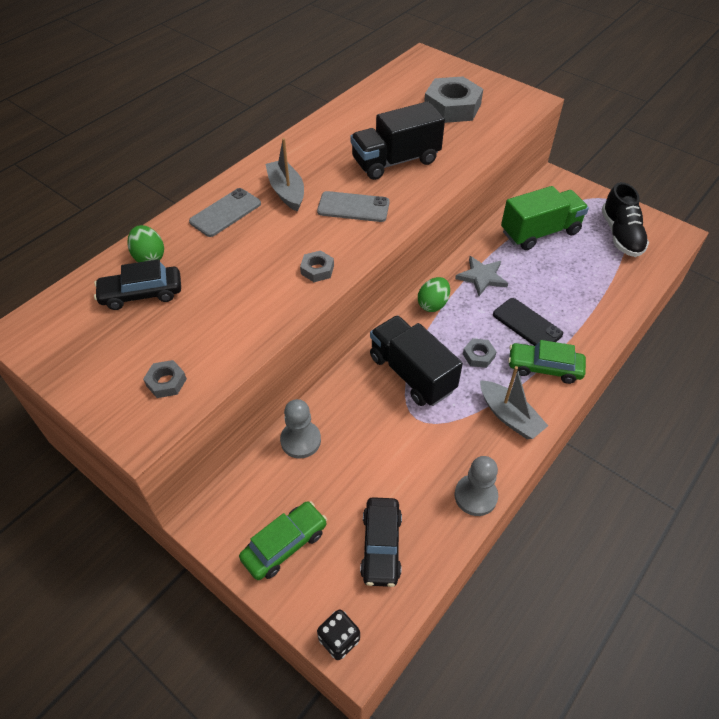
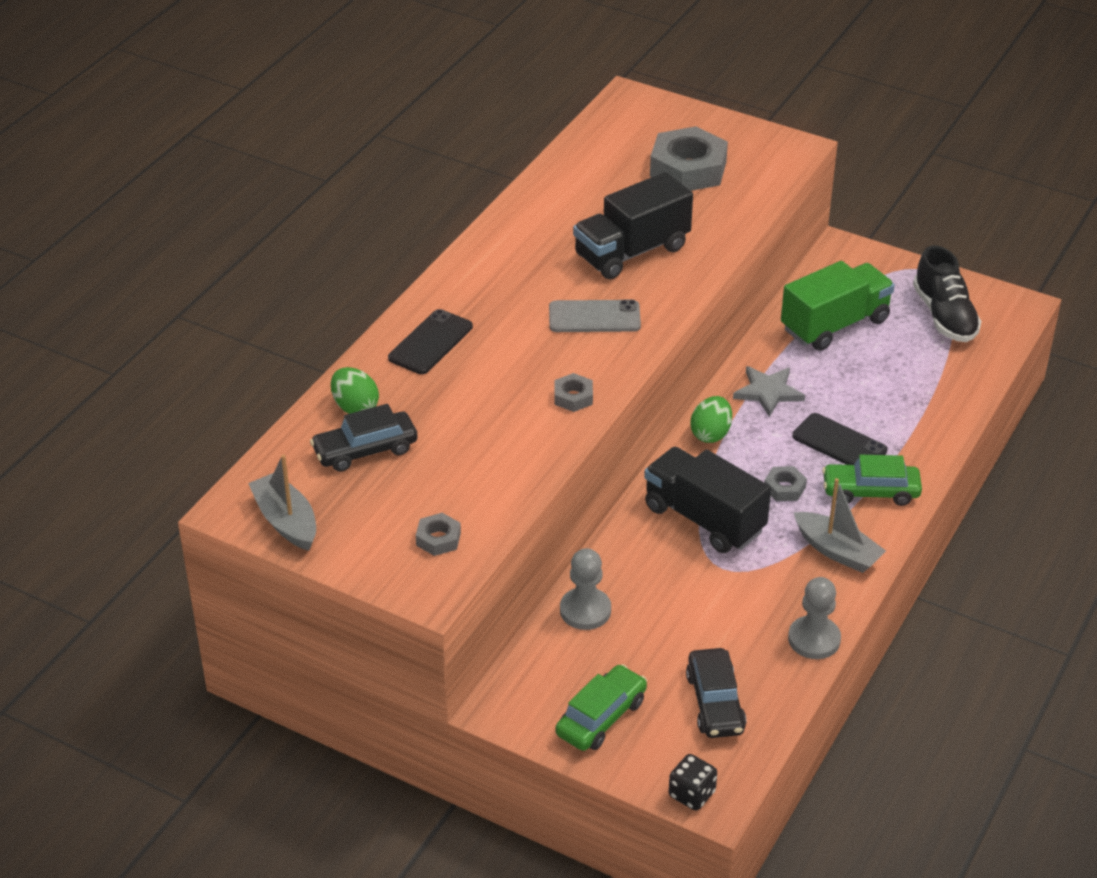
camera: 10 degrees left, 10 degrees down
(225, 213) = (430, 342): grey phone -> black phone
(286, 192) = (501, 307): grey boat -> grey boat (286, 521)

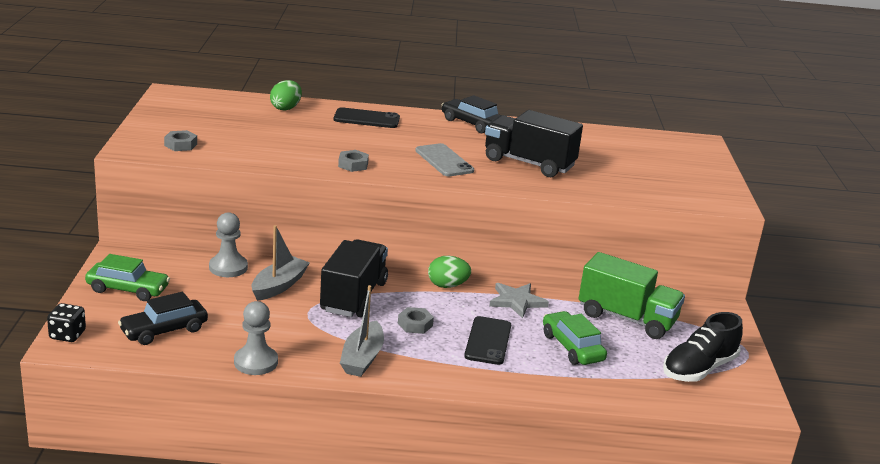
camera: 60 degrees right, 15 degrees down
(286, 521) = (169, 105): grey boat -> grey boat (279, 286)
(365, 450) = (248, 116): black car -> black car (472, 124)
(688, 169) = (648, 170): grey nut -> none
(870, 491) = (444, 363): green car -> green car (572, 347)

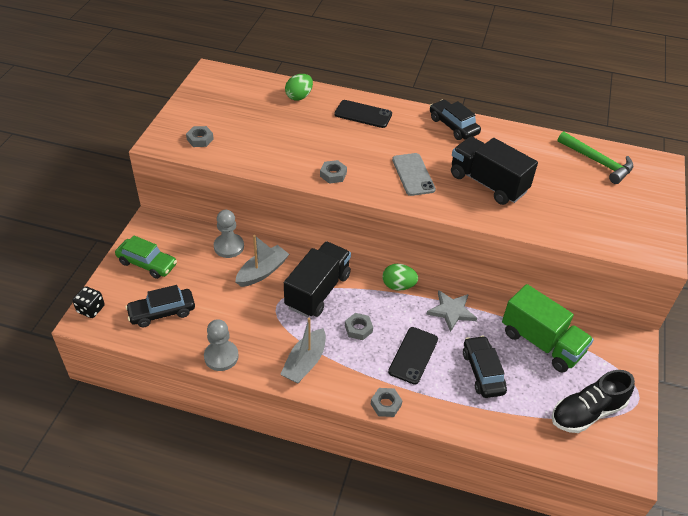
camera: 15 degrees right, 20 degrees up
(473, 384) = (386, 404): none -> grey nut
(572, 347) = (482, 372): green car -> black car
(637, 143) = (598, 162): none -> green hammer

